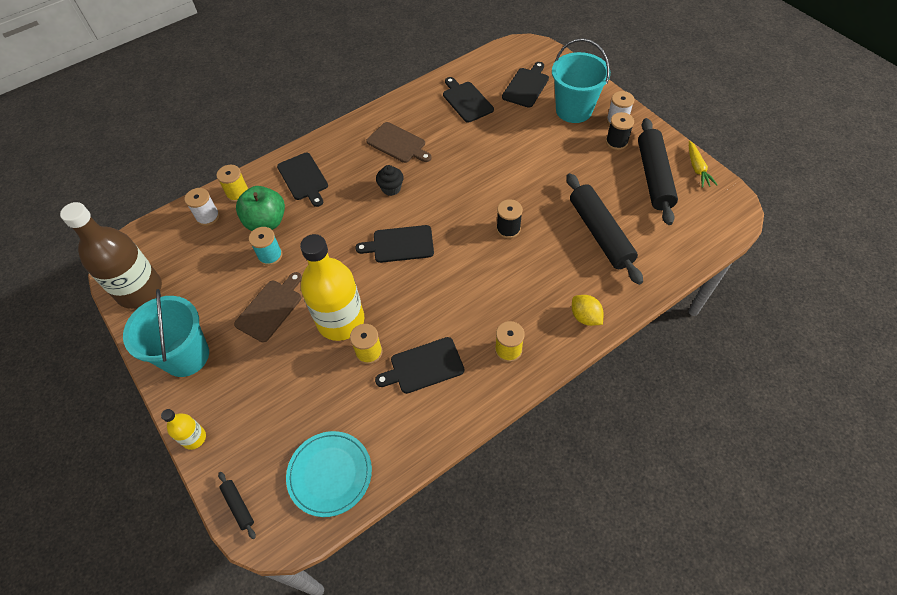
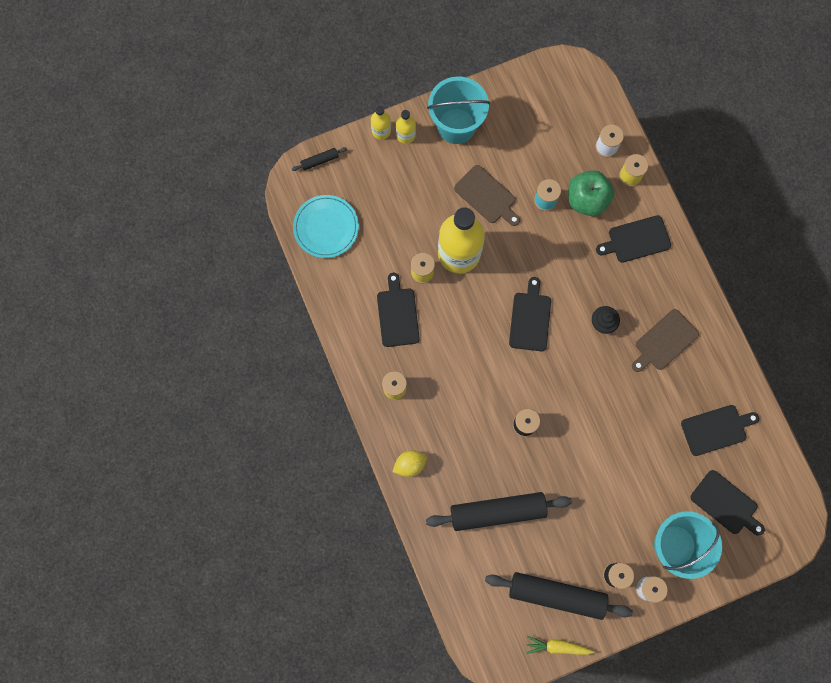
camera: 100 degrees right, 20 degrees up
(140, 290) = (533, 88): brown bottle -> none
(199, 408) = (406, 135): none -> yellow bottle

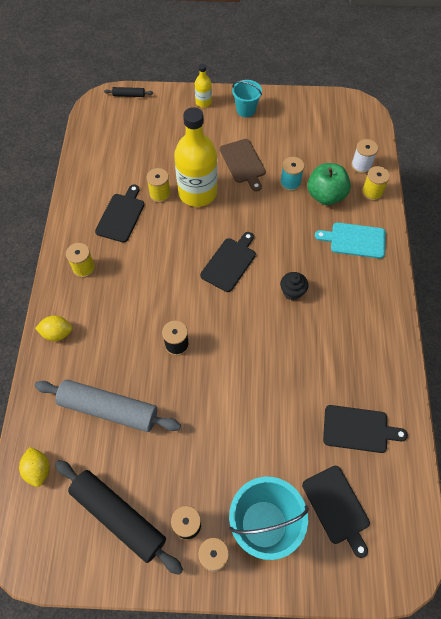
camera: 25 degrees right, 15 degrees down
(326, 227) = (105, 137): turquoise plate -> none
(381, 131) = (186, 93): yellow bottle -> none
(456, 126) = (246, 110): turquoise bucket -> turquoise bucket, size x0.58
(468, 590) = (38, 469): none -> yellow lemon
(497, 511) = (109, 409): black rolling pin -> grey rolling pin
(557, 646) = (89, 571): yellow carrot -> none
(636, 239) = (355, 240): black cutting board -> turquoise cutting board
(664, 341) = (342, 330): brown cutting board -> none

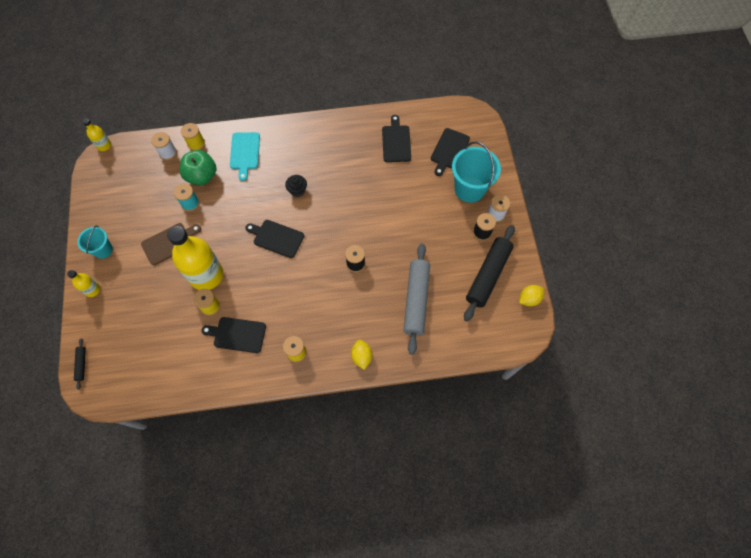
camera: 100 degrees left, 5 degrees up
(38, 469) = (471, 337): yellow lemon -> yellow lemon (529, 299)
(337, 507) = (449, 150): black cutting board -> black cutting board turned 150 degrees clockwise
(375, 111) = (104, 145): none -> yellow bottle

